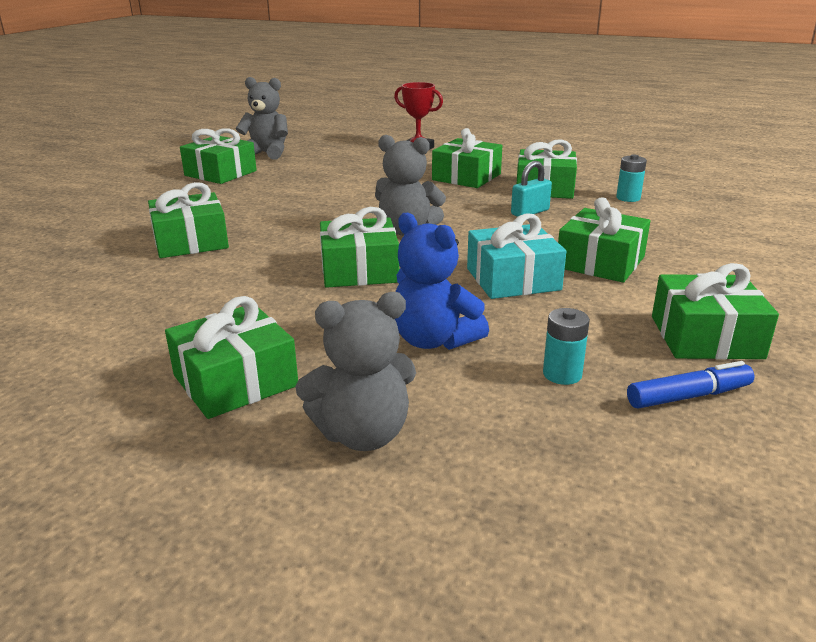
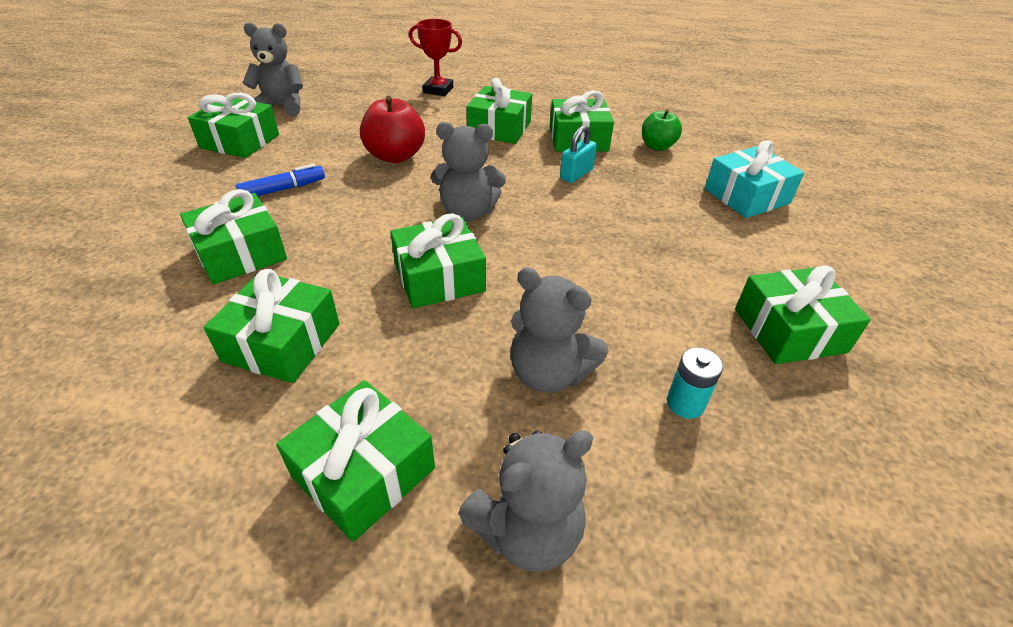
camera: 15 degrees left, 15 degrees up
(356, 190) = (395, 156): none -> red apple
(434, 340) = (549, 373): blue teddy bear -> grey teddy bear
(513, 279) = (593, 272): turquoise gift -> turquoise gift (746, 196)
(600, 262) = (664, 238): green gift -> green gift (282, 342)
(628, 198) = (657, 146): turquoise battery -> green apple
(688, 396) = (804, 415): blue marker -> blue marker (283, 189)

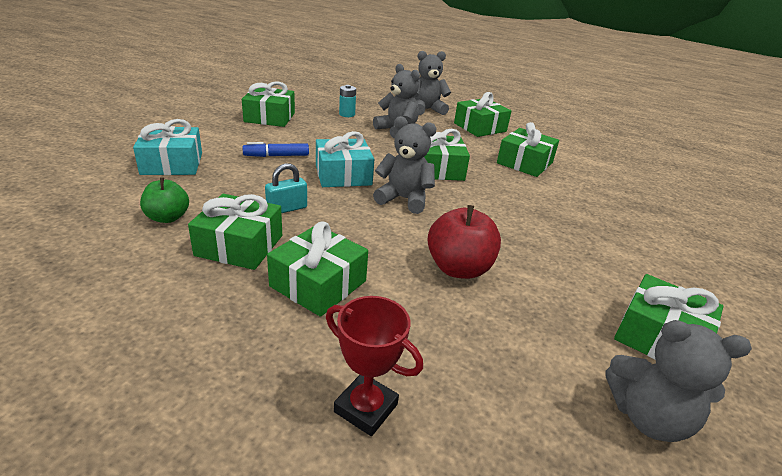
camera: 165 degrees left, 10 degrees down
(240, 253) = (573, 208): green gift -> none
(283, 189) = (567, 253): blue marker -> blue marker (276, 156)
(559, 230) = (343, 175): none -> turquoise gift

